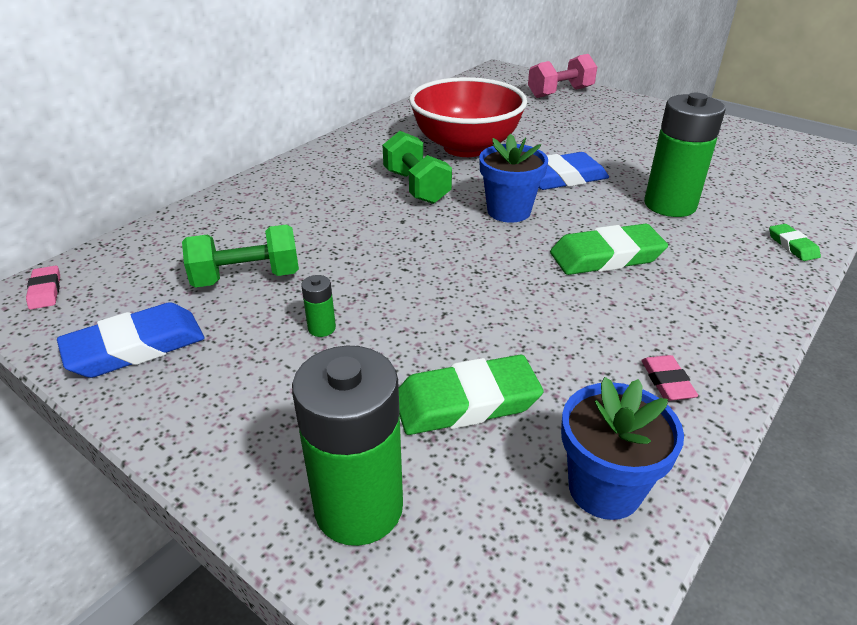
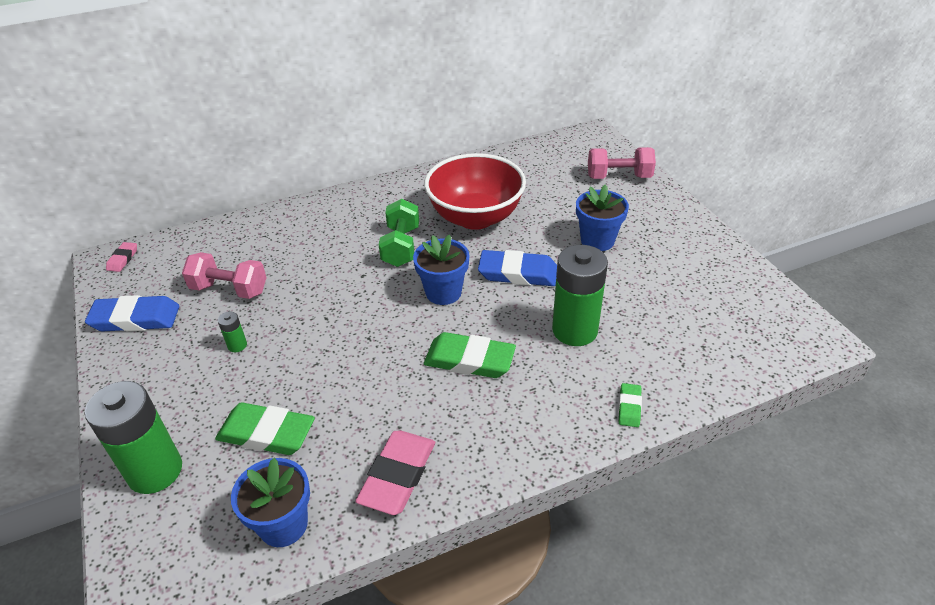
camera: 30 degrees right, 5 degrees up
(247, 278) = (229, 289): green dumbbell -> pink dumbbell
(601, 138) = (597, 240): none -> blue flower pot
(667, 382) = (397, 475): pink eraser -> pink eraser, size x1.98

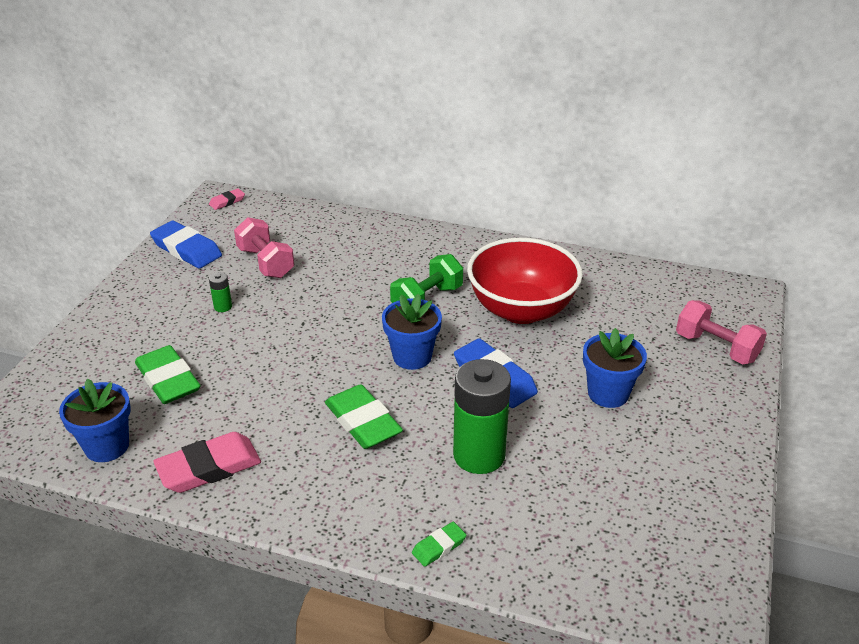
camera: 40 degrees right, 5 degrees down
(155, 471) = (83, 359): green battery -> none

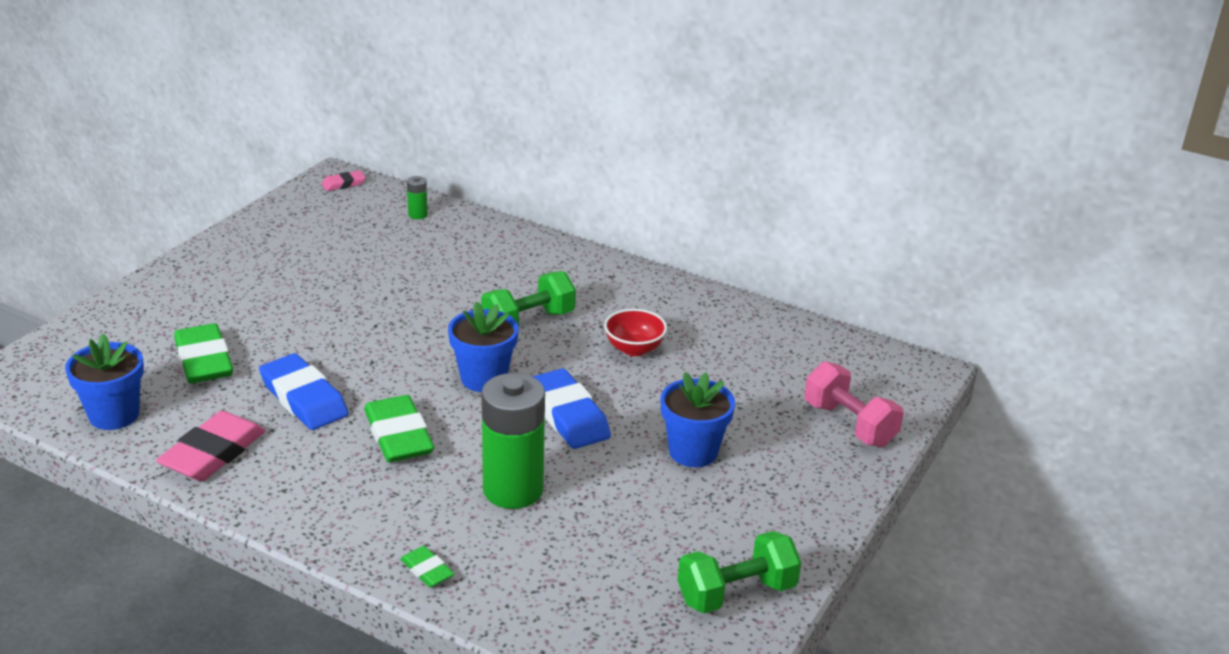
camera: 10 degrees right, 5 degrees down
(186, 249) = (277, 229): blue eraser -> blue eraser (304, 398)
(209, 467) = (213, 453): pink eraser -> pink eraser turned 45 degrees counterclockwise
(223, 307) = (293, 295): green battery -> green battery (418, 215)
(266, 262) = (360, 256): pink dumbbell -> none
(439, 547) = (427, 570): green eraser -> green eraser turned 75 degrees clockwise
(521, 310) = (634, 349): red bowl -> red bowl, size x0.46
(701, 517) = (736, 593): none -> green dumbbell

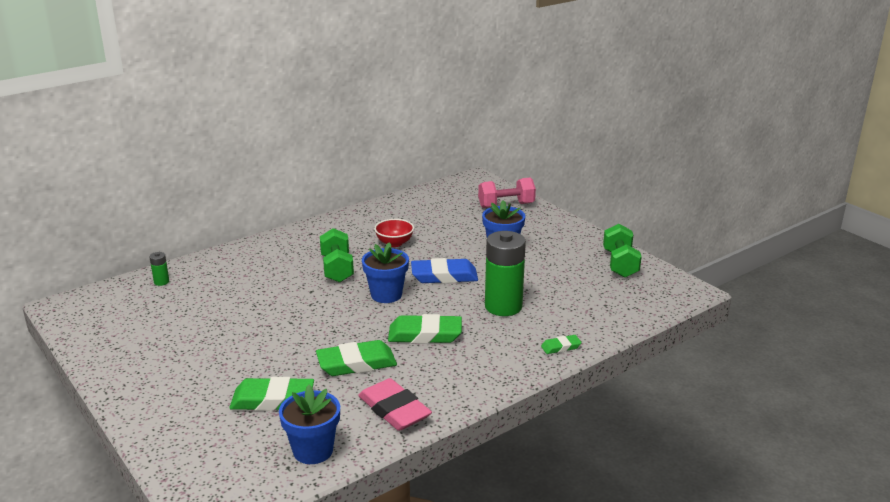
camera: 65 degrees left, 5 degrees down
(304, 398) = (356, 363): blue eraser -> green eraser
(343, 184) = (78, 303): pink eraser -> none

